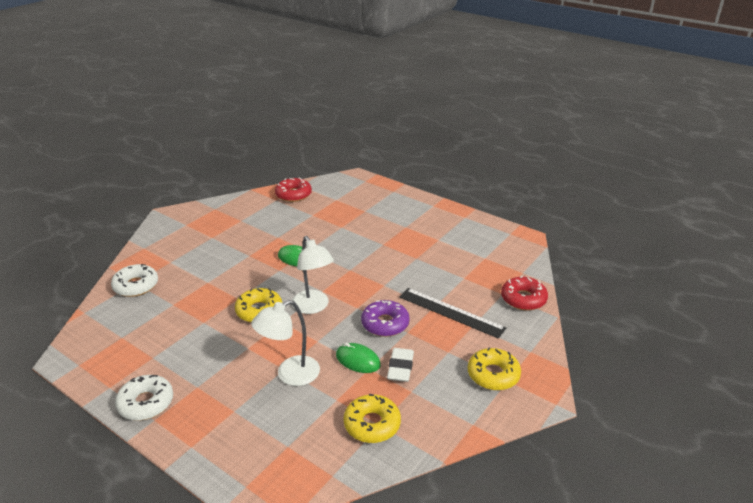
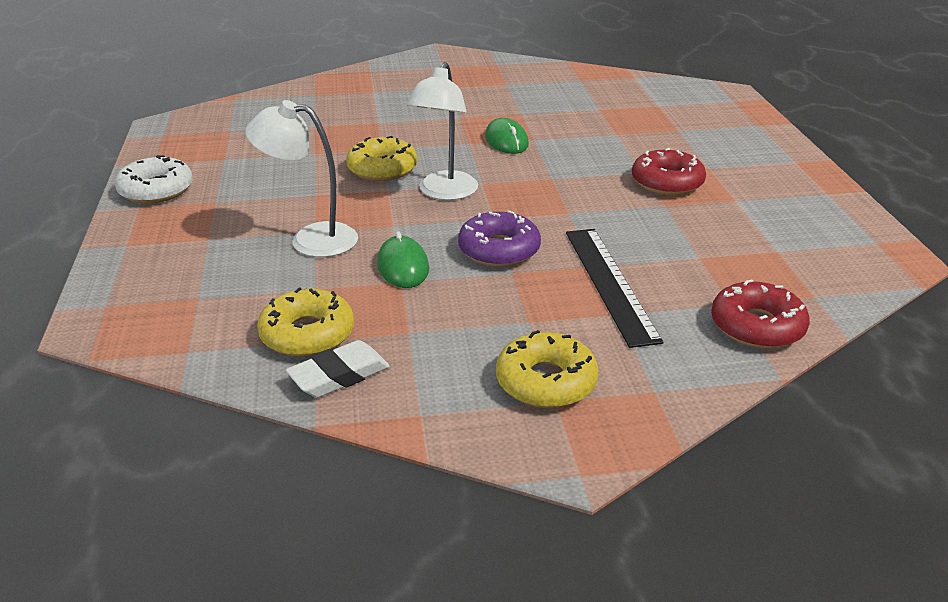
camera: 45 degrees right, 0 degrees up
(136, 286) = (310, 97): white donut -> none
(293, 195) = (610, 82): red donut -> red donut (667, 182)
(400, 368) = (438, 302): white eraser -> white eraser (339, 375)

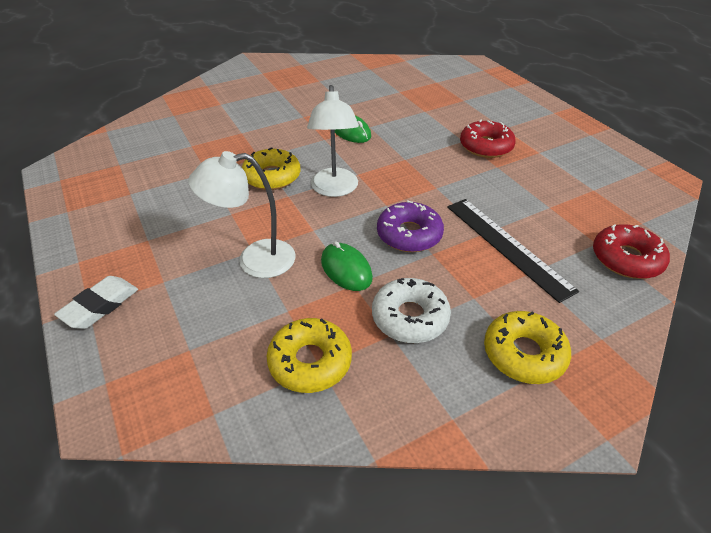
camera: 20 degrees left, 10 degrees up
(156, 190) = (85, 240): white donut -> white donut (410, 317)
(339, 375) = (363, 398): white eraser -> white eraser (100, 306)

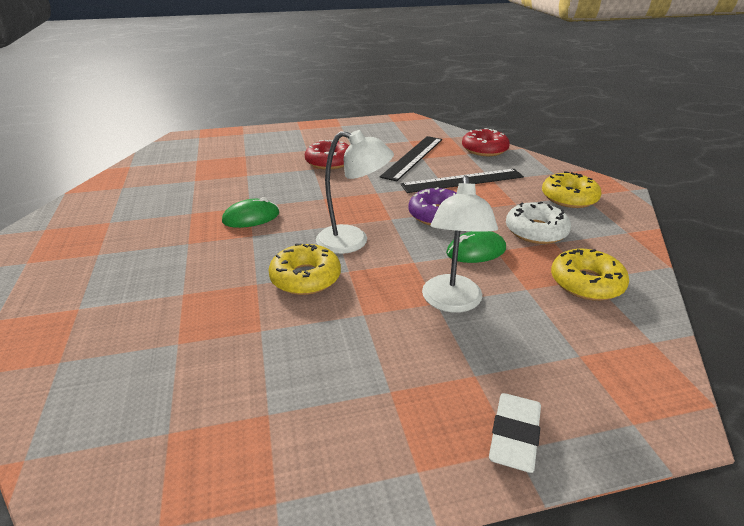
camera: 75 degrees left, 10 degrees down
(100, 306) = (514, 436): white eraser -> white eraser turned 60 degrees clockwise
(544, 199) = (413, 157): none -> black ruler

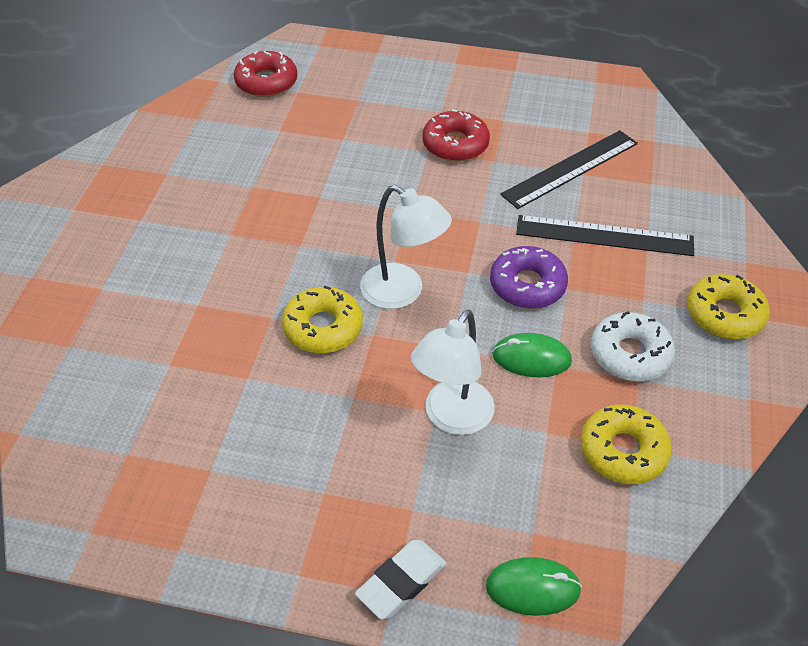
camera: 25 degrees right, 15 degrees up
(251, 217) = (312, 216): green mouse -> green mouse (533, 588)
(484, 149) = (683, 183): red donut -> red donut (266, 82)

